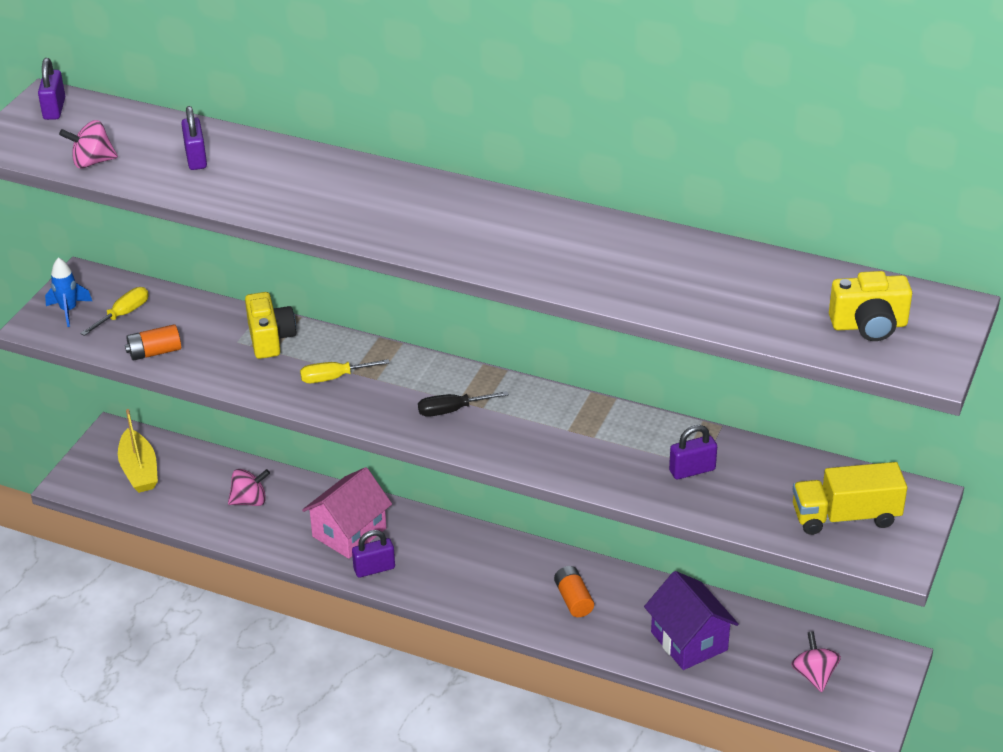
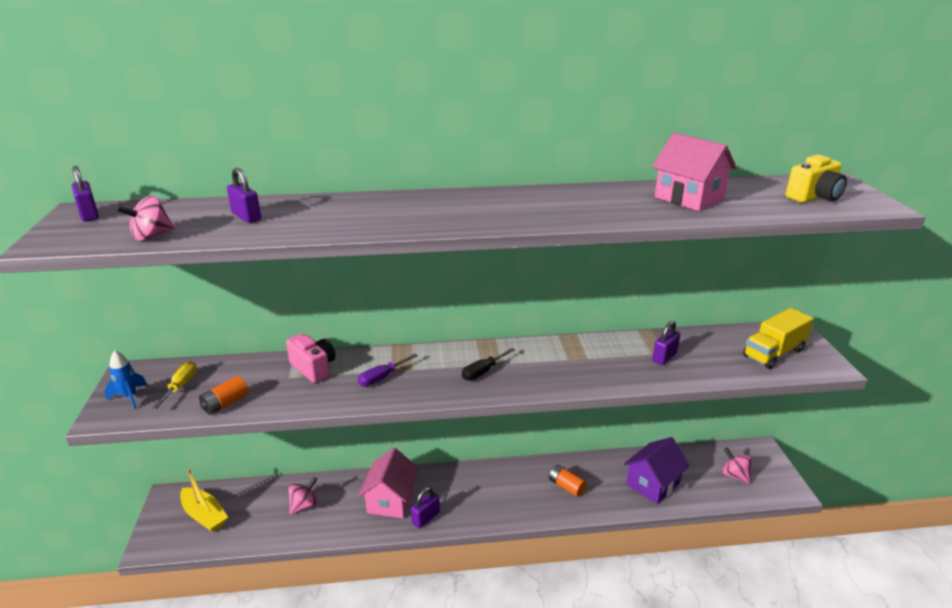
camera: 30 degrees left, 10 degrees down
(270, 339) = (313, 368): yellow camera -> pink camera
(334, 378) = (382, 378): yellow screwdriver -> purple screwdriver
(689, 641) = (653, 484): purple house -> purple house turned 75 degrees counterclockwise
(705, 278) = (689, 198): none -> pink house

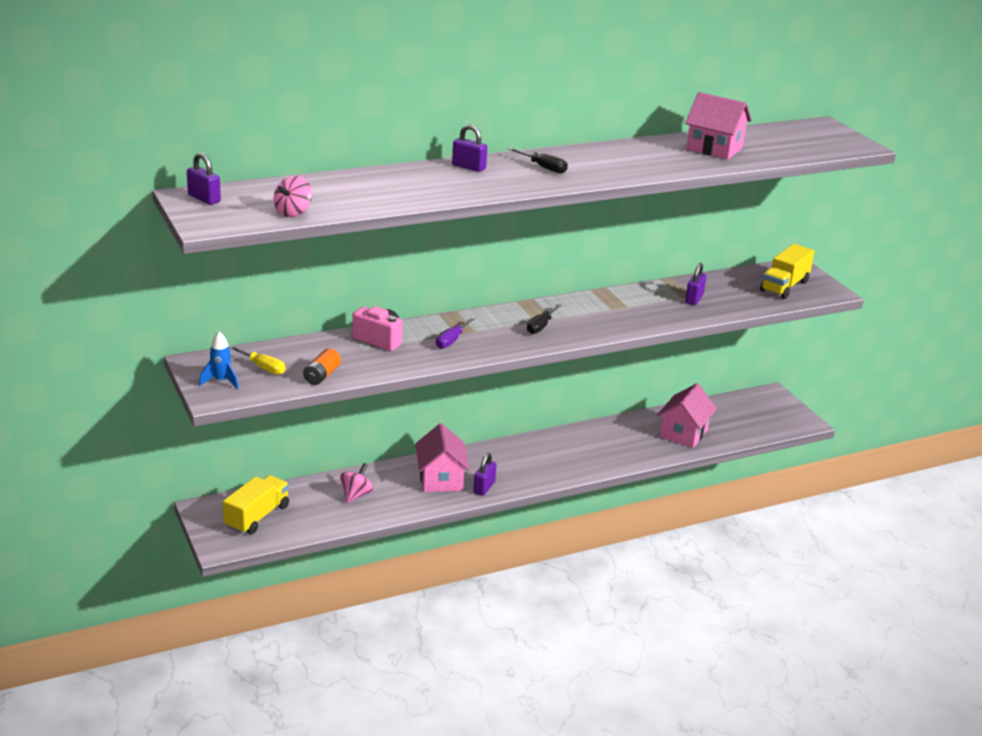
camera: 20 degrees left, 0 degrees up
(180, 386) = (262, 367): yellow screwdriver -> yellow screwdriver turned 135 degrees clockwise
(204, 515) = (257, 517): yellow boat -> yellow truck
(246, 217) = (354, 190): purple padlock -> purple padlock (468, 167)
(474, 206) = (543, 167): none -> black screwdriver
(566, 486) = (604, 446): orange battery -> none
(653, 484) = (683, 433): purple house -> pink house
(734, 475) = (754, 417): pink spinning top -> none
(814, 197) = (811, 141): yellow camera -> none

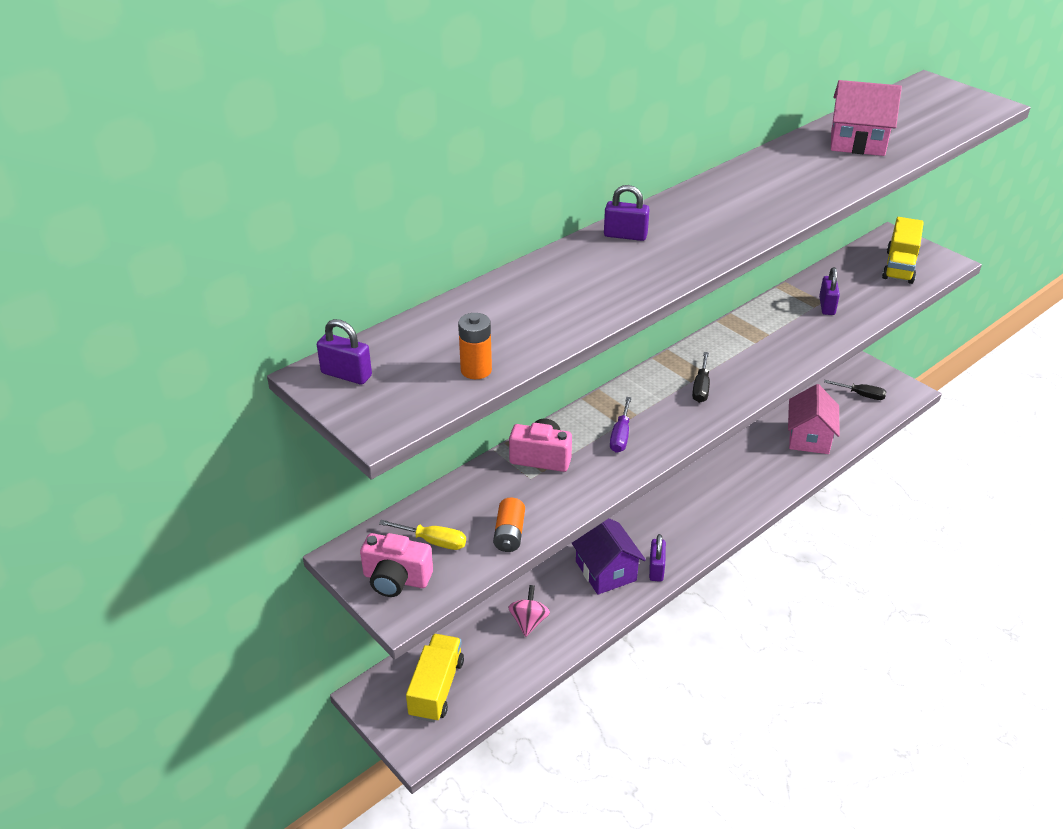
camera: 15 degrees left, 10 degrees up
(221, 381) = (396, 579): blue rocket -> pink camera
(293, 212) = (476, 370): pink spinning top -> orange battery
(441, 479) = (606, 571): pink house -> purple house
(543, 167) = (707, 216): black screwdriver -> black screwdriver (861, 395)

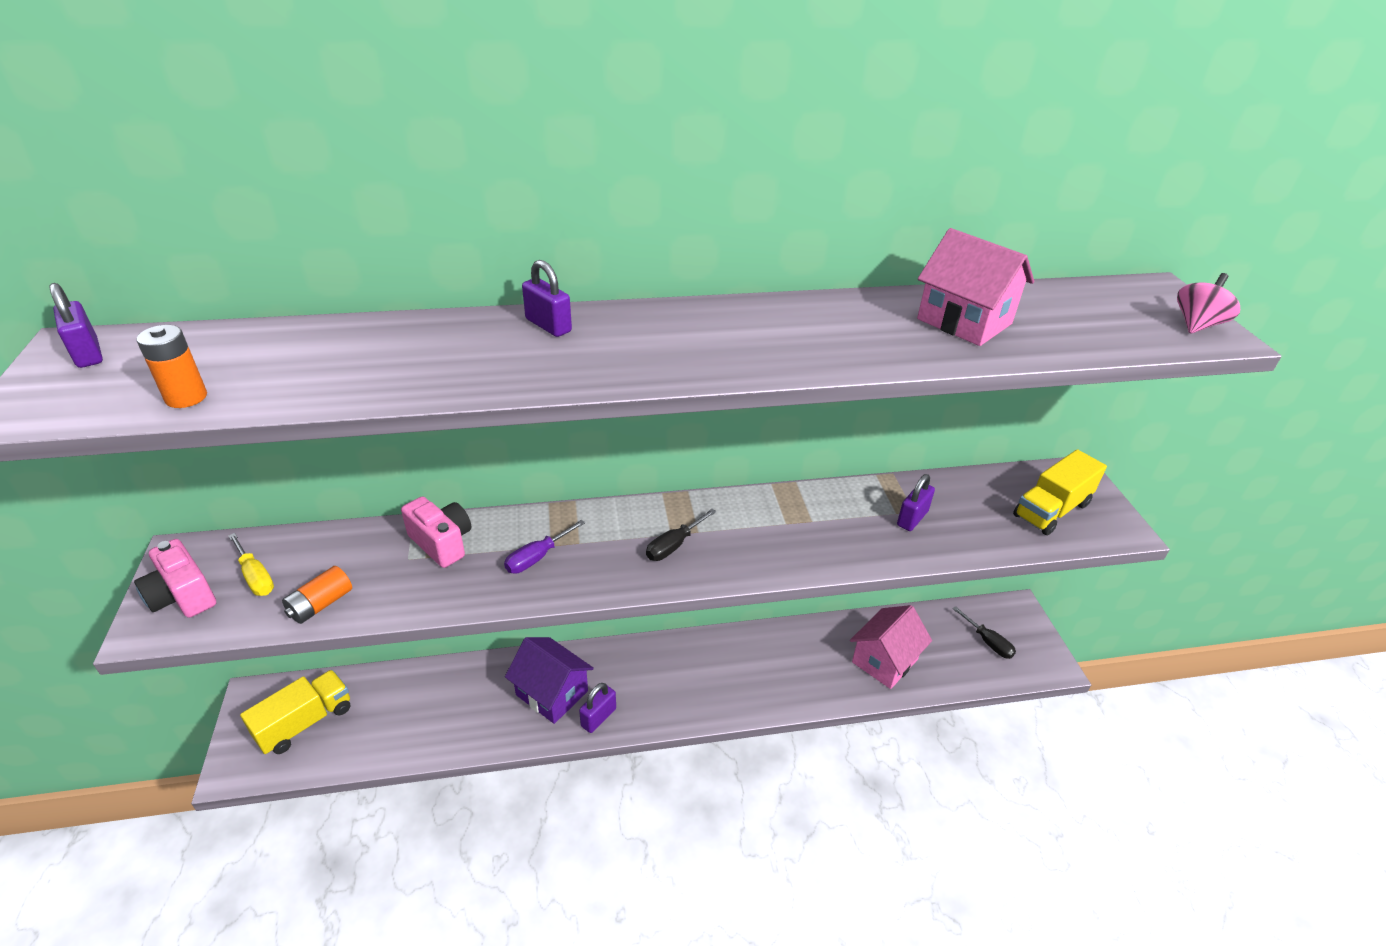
camera: 30 degrees right, 0 degrees up
(529, 621) = (438, 704): pink spinning top -> pink spinning top (1197, 325)
(606, 571) = (552, 693): purple house -> purple house turned 60 degrees counterclockwise

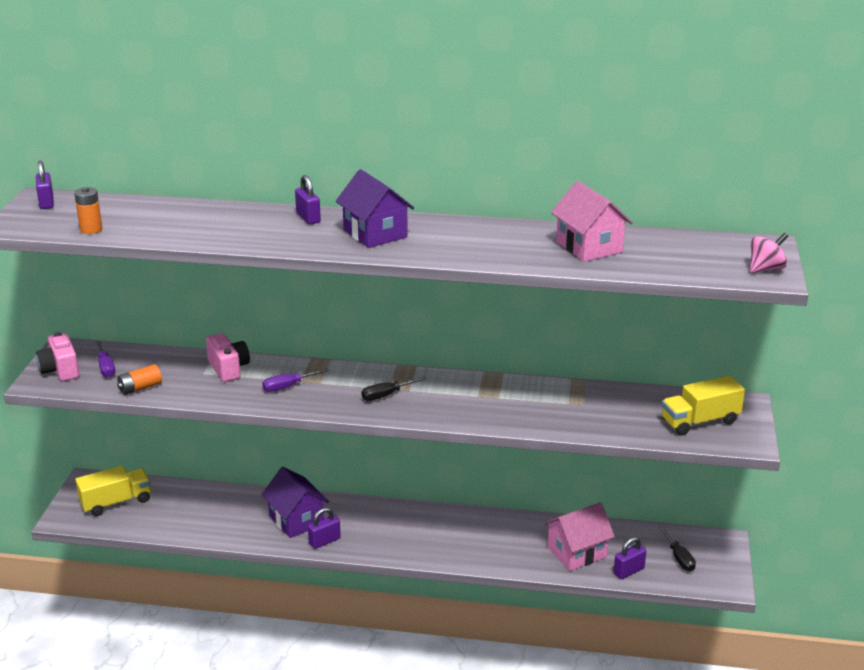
camera: 20 degrees right, 10 degrees down
(255, 576) = (106, 367): yellow screwdriver -> purple screwdriver
(664, 339) = (375, 233): none -> purple house
(912, 518) = (578, 408): purple padlock -> purple padlock (628, 571)

